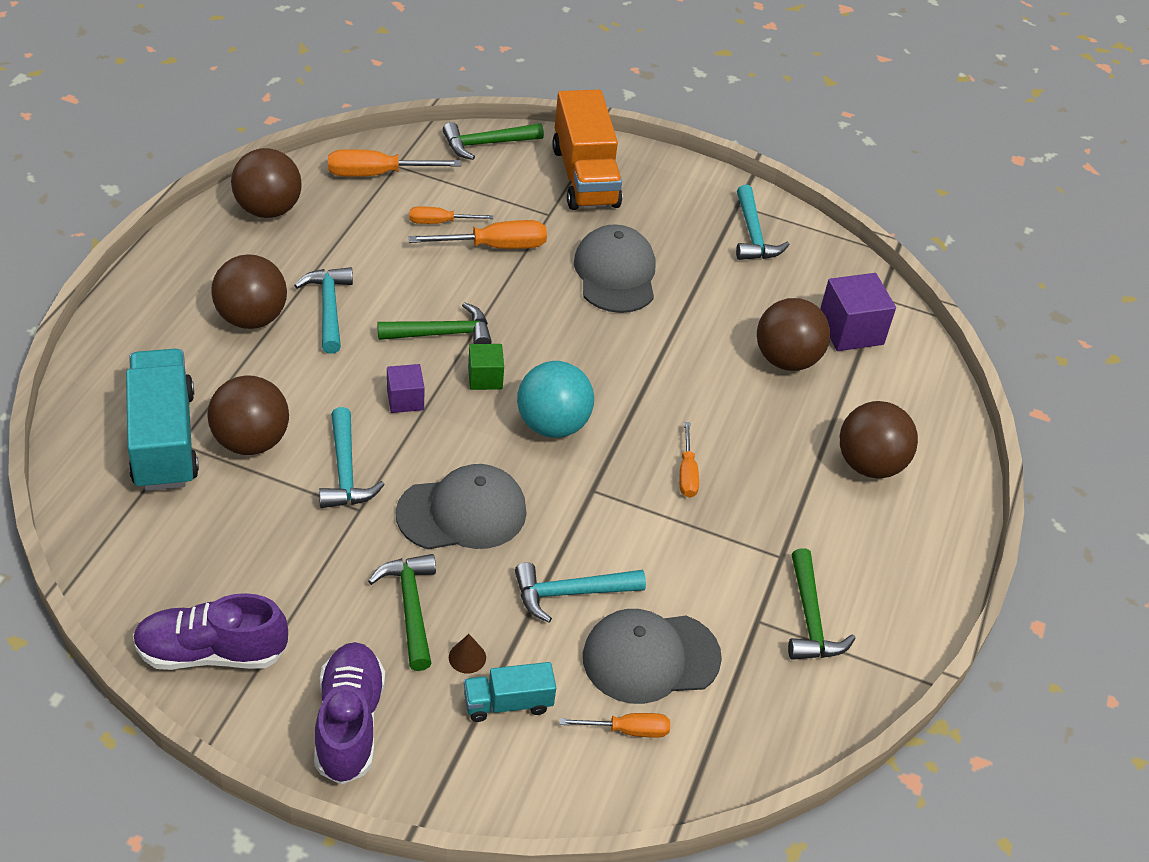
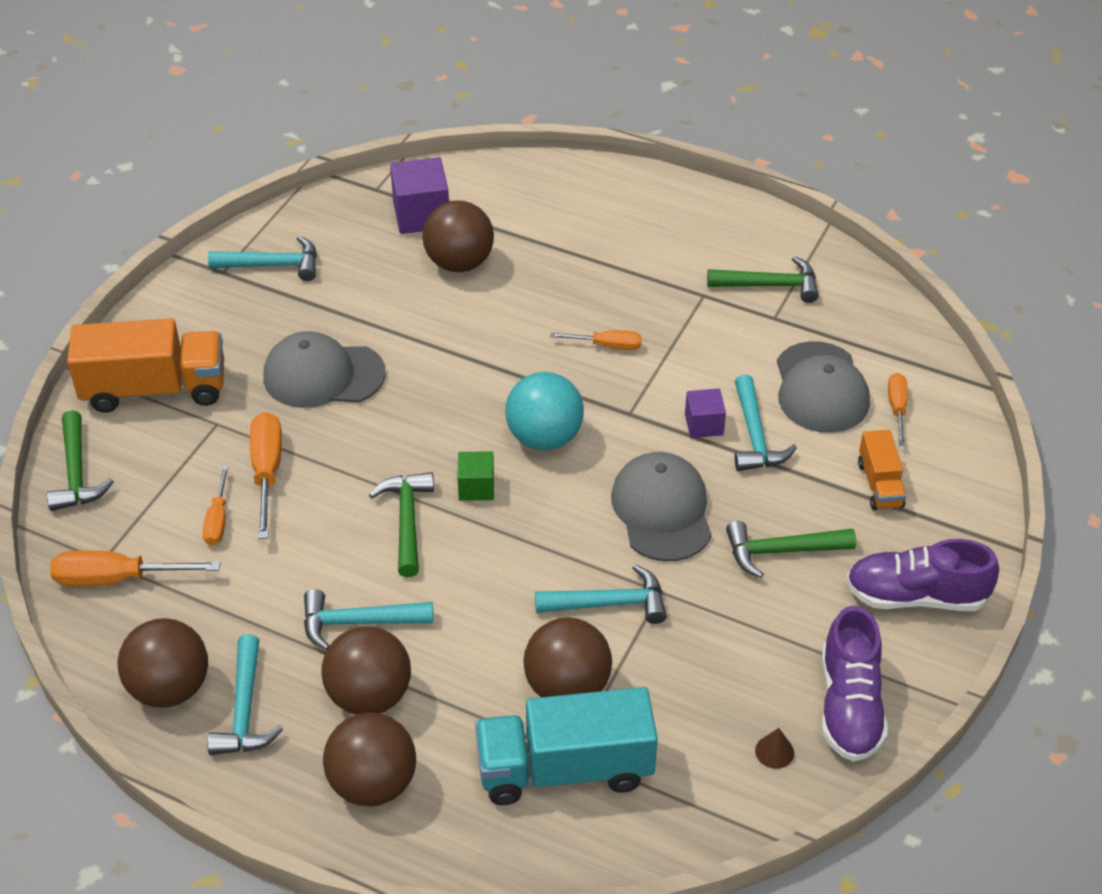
camera: 80 degrees left, 0 degrees up
(244, 250) = (244, 710): none -> turquoise hammer
(377, 174) = (117, 579): orange screwdriver -> orange screwdriver turned 90 degrees clockwise
(405, 399) = (506, 553): purple cube -> purple cube (704, 424)
(467, 657) = (834, 511): brown cone -> brown cone (774, 751)
(508, 703) = (880, 484): turquoise truck -> orange truck
(869, 464) = (594, 226): brown ball -> brown ball (373, 784)

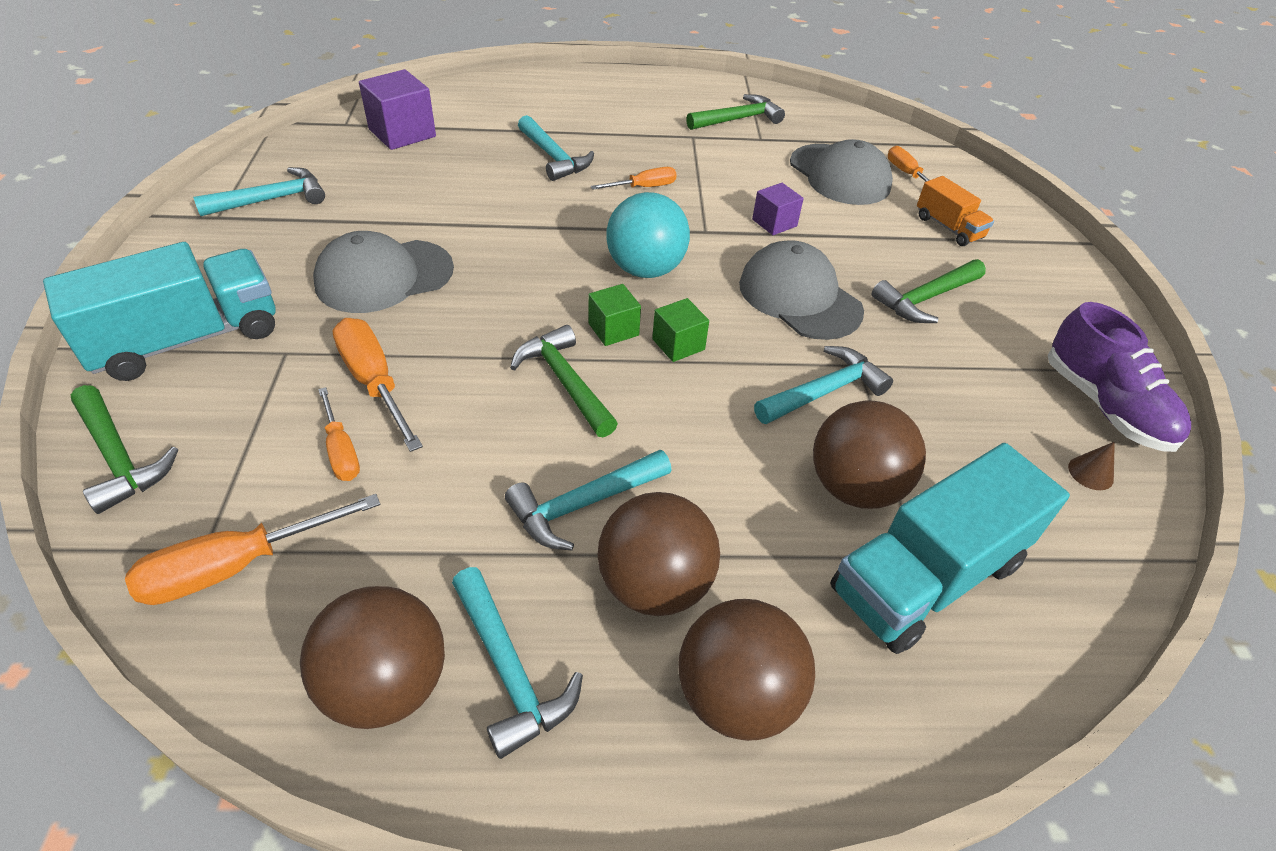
camera: 30 degrees left, 0 degrees up
(155, 389) = (188, 339): orange truck -> turquoise truck
(459, 263) = (463, 159): brown ball -> none
(520, 519) = (678, 344): none -> green cube
(754, 436) = (822, 220): turquoise hammer -> turquoise hammer (553, 157)
(916, 596) = (1058, 299): purple shoe -> none

